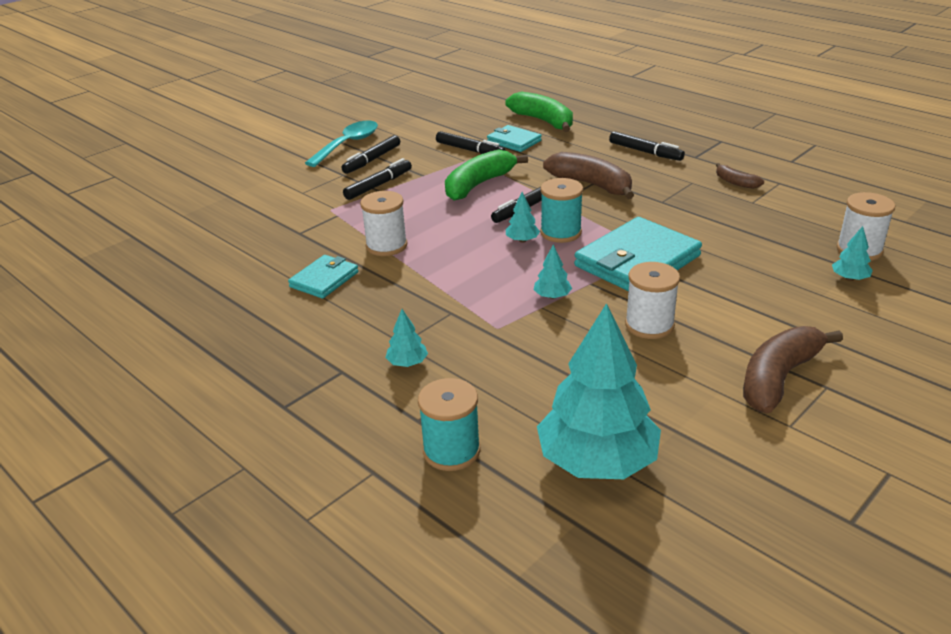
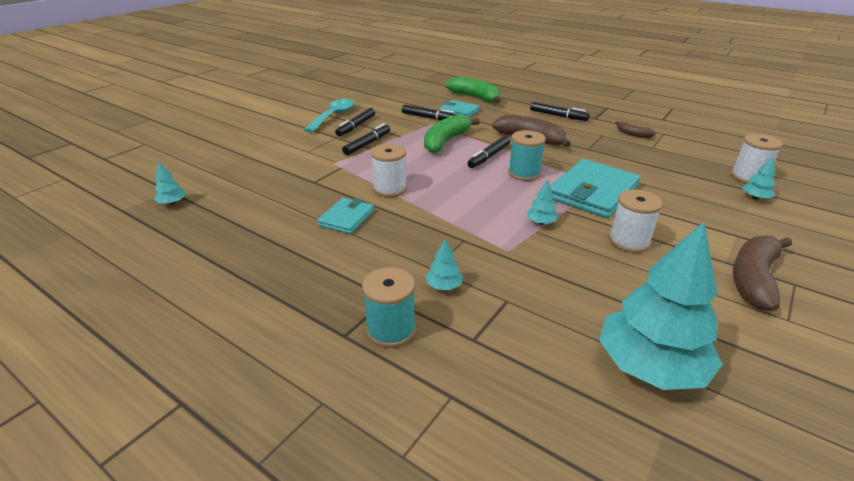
camera: 10 degrees left, 0 degrees up
(451, 451) = (516, 367): turquoise spool -> turquoise spool (391, 330)
(522, 240) = (497, 180): turquoise tree -> turquoise tree (172, 203)

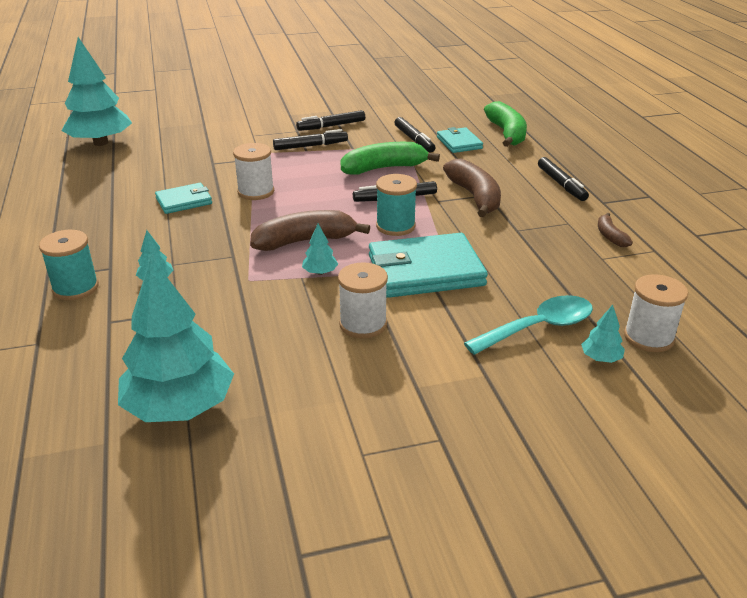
camera: 40 degrees right, 0 degrees up
(172, 203) = (101, 143): turquoise tree -> turquoise tree, size x2.46
(333, 116) = (329, 110): turquoise spoon -> turquoise spoon (538, 328)
(754, 279) = (409, 412): brown banana -> brown banana (305, 241)

